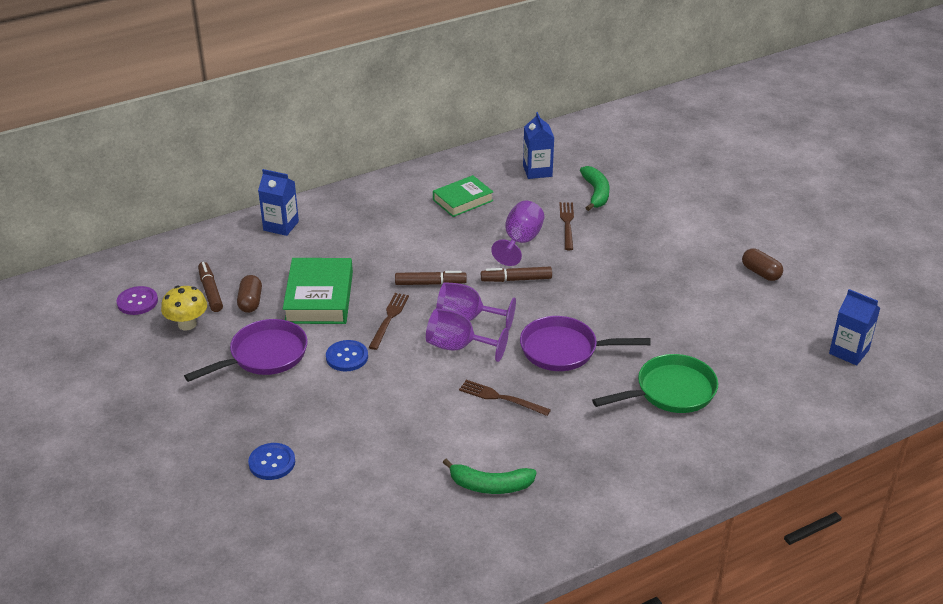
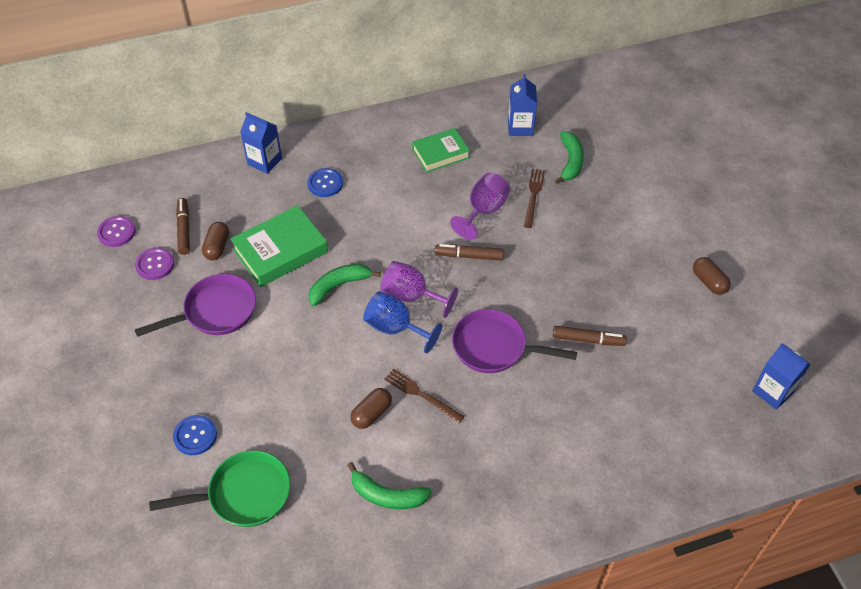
camera: 10 degrees right, 15 degrees up
(187, 324) = (155, 264): yellow mushroom -> purple button
(319, 297) = (280, 251): green book -> green book turned 45 degrees clockwise
(347, 357) = (290, 324): blue button -> blue button (325, 183)
(389, 319) = (339, 286): brown fork -> green banana
(430, 283) = (386, 249): brown marker -> brown marker (588, 339)
(454, 420) = (371, 413): none -> brown capsule
(458, 347) = (395, 328): purple goblet -> blue goblet
(670, 391) = (584, 412): green pan -> green pan (244, 494)

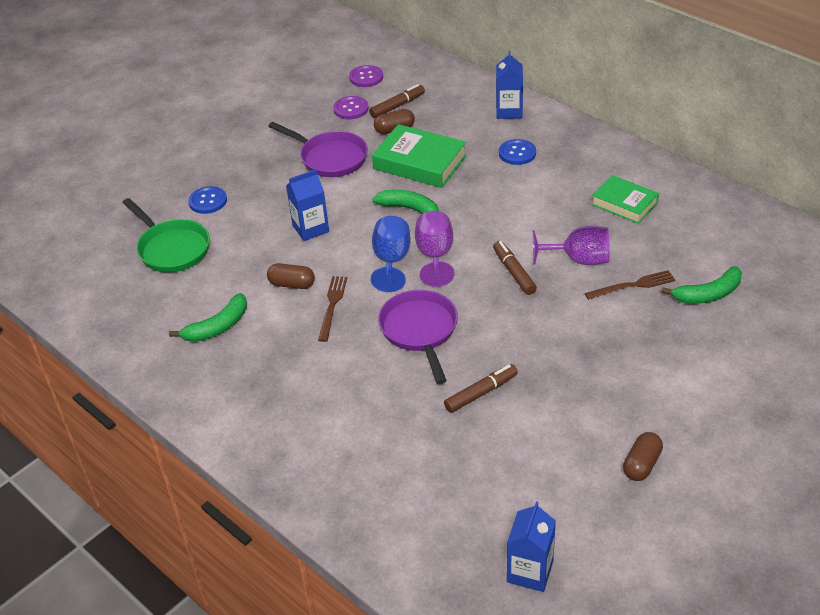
camera: 65 degrees right, 10 degrees down
(387, 495) = (217, 327): green banana -> green banana turned 120 degrees counterclockwise
(520, 127) = (718, 241): blue carton -> blue carton (310, 228)
(588, 339) = (480, 393): brown marker -> brown marker turned 105 degrees counterclockwise

